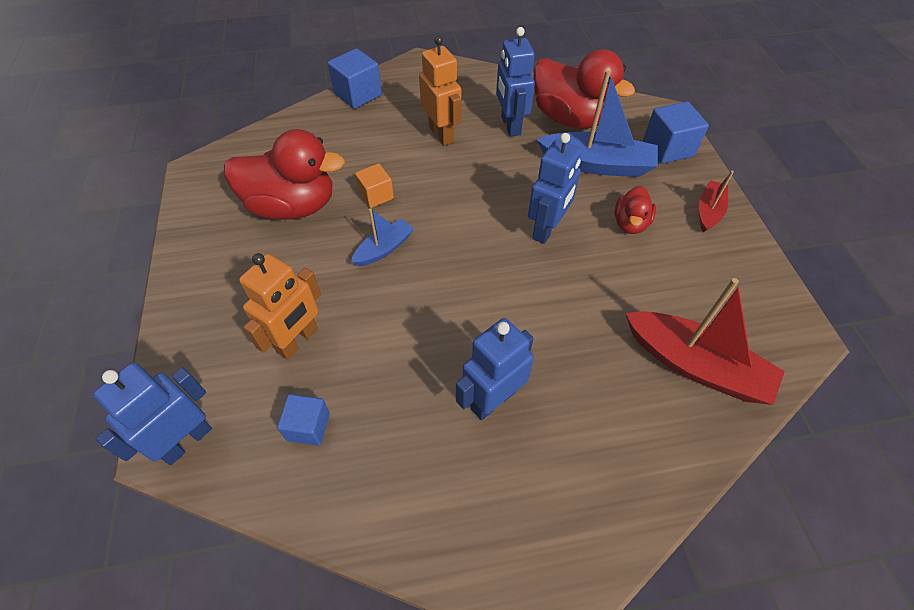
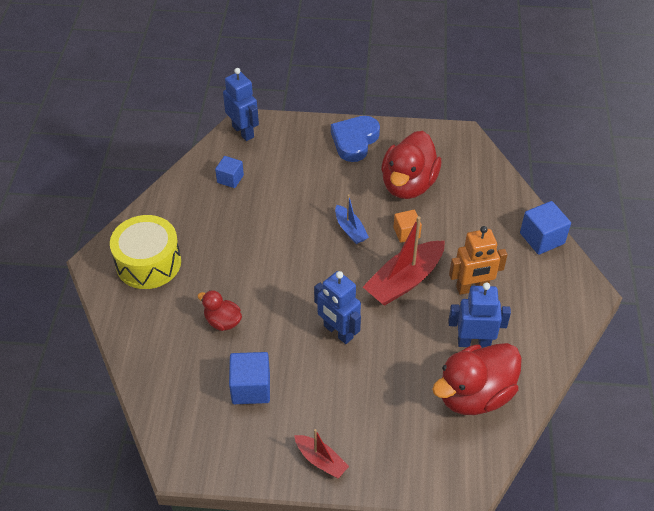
camera: 105 degrees right, 5 degrees down
(209, 277) = (354, 141): none -> blue heart
(298, 340) = (289, 179): orange robot -> none
(492, 400) = (210, 263): blue robot -> none
(524, 496) = (148, 263): none -> yellow drum
(597, 164) = (403, 394): blue boat -> none
(630, 224) = (326, 393): red duck -> red duck (222, 321)
(668, 148) = (411, 464): blue cube -> blue cube (251, 388)
(695, 365) = (186, 381): red boat -> red boat (404, 281)

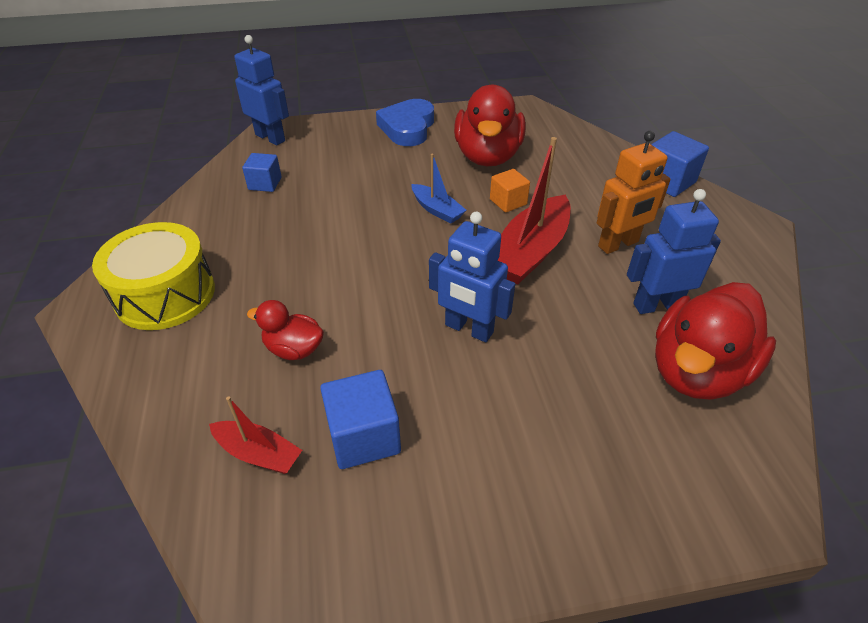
camera: 15 degrees left, 5 degrees down
(321, 460) = (519, 530): red boat -> red boat (258, 453)

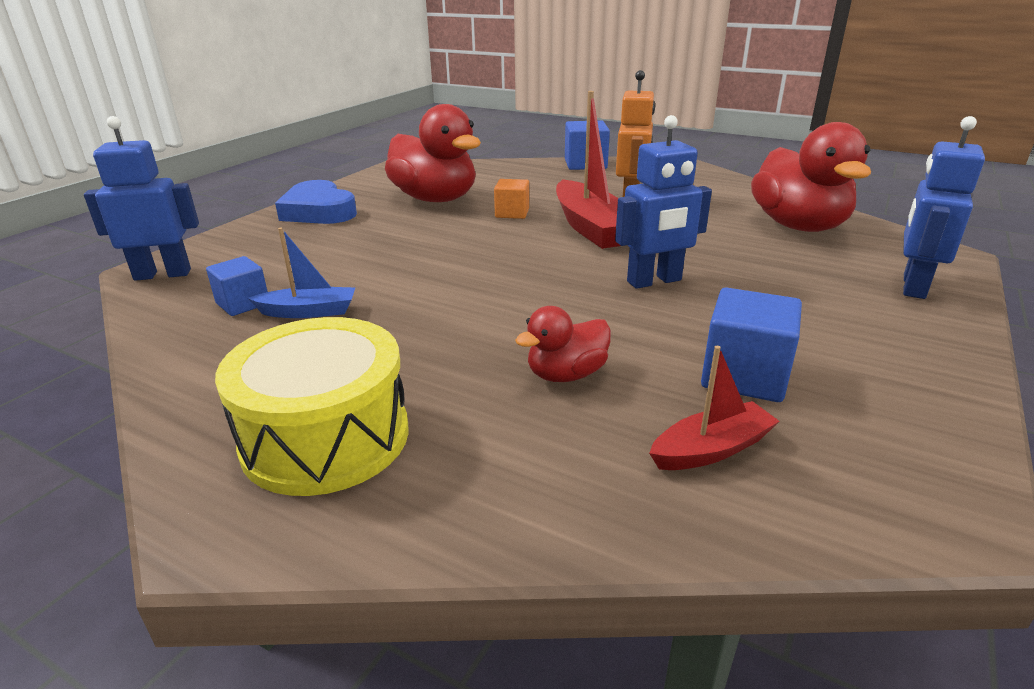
camera: 50 degrees left, 15 degrees down
(437, 210) = (469, 240): blue boat -> blue boat (309, 312)
(656, 305) = (715, 213): blue robot -> blue robot (913, 286)

